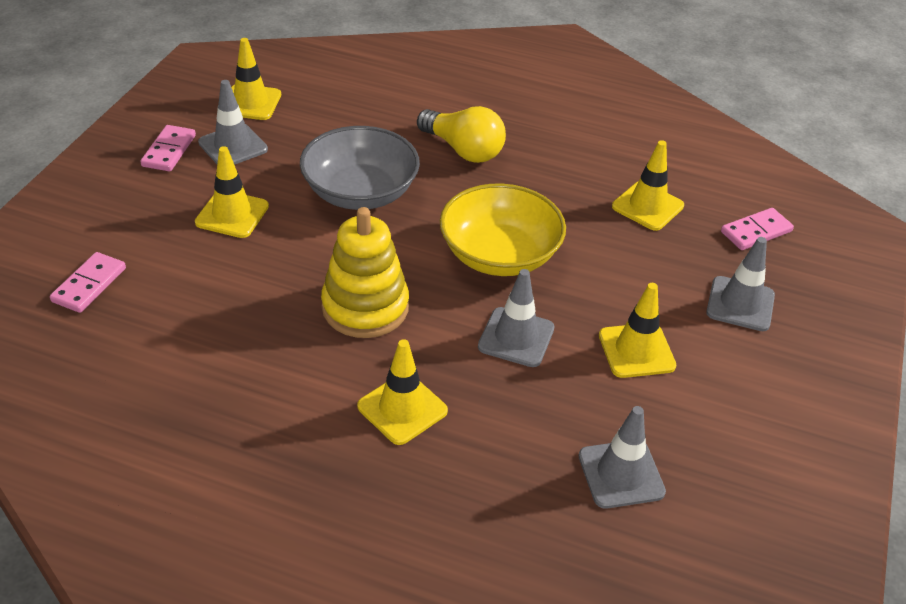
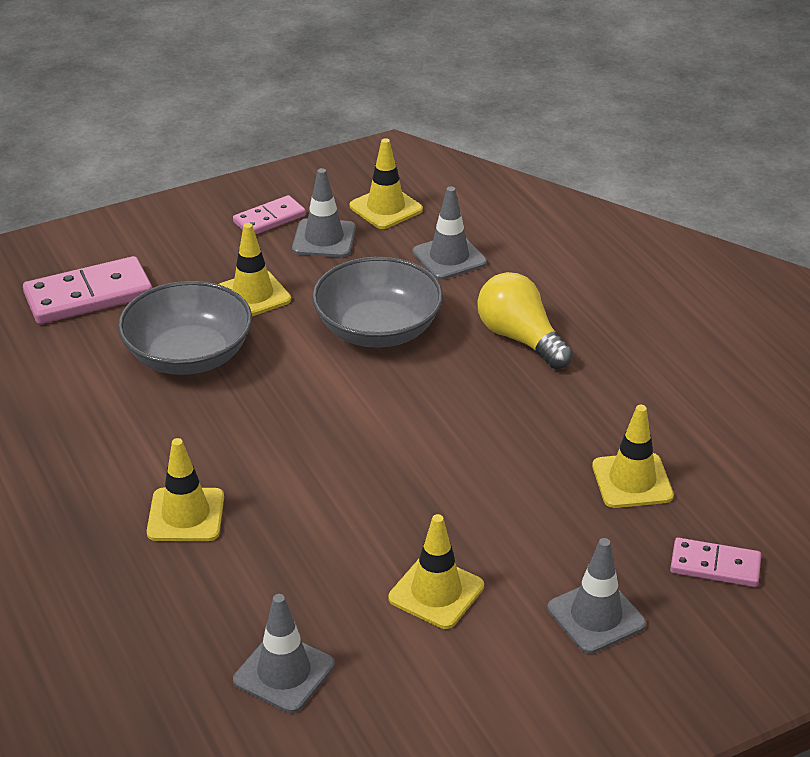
camera: 45 degrees right, 5 degrees down
(89, 285) = (89, 296): pink domino -> pink domino, size x1.67
(241, 287) = (189, 355): none -> grey bowl
(365, 307) = (259, 423): yellow stacking toy -> none
(463, 150) = (520, 338): yellow light bulb -> yellow light bulb turned 150 degrees clockwise
(499, 255) = (427, 445): yellow bowl -> none
(516, 337) = (347, 518): grey traffic cone -> grey traffic cone (449, 257)

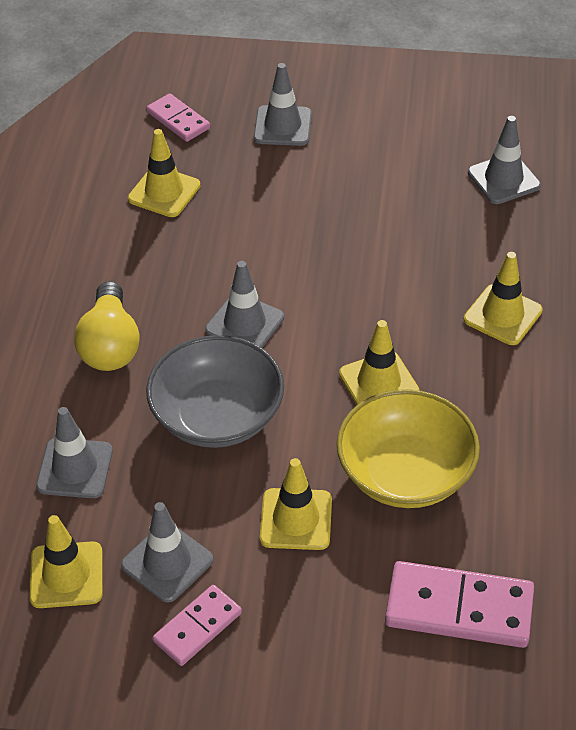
camera: 145 degrees left, 10 degrees up
(189, 355) = (405, 473): grey bowl -> yellow bowl
(269, 219) = (197, 627): pink domino -> pink domino turned 45 degrees counterclockwise
(425, 401) = (244, 324): none -> grey traffic cone
(436, 592) = (367, 182): yellow traffic cone -> yellow traffic cone (379, 383)

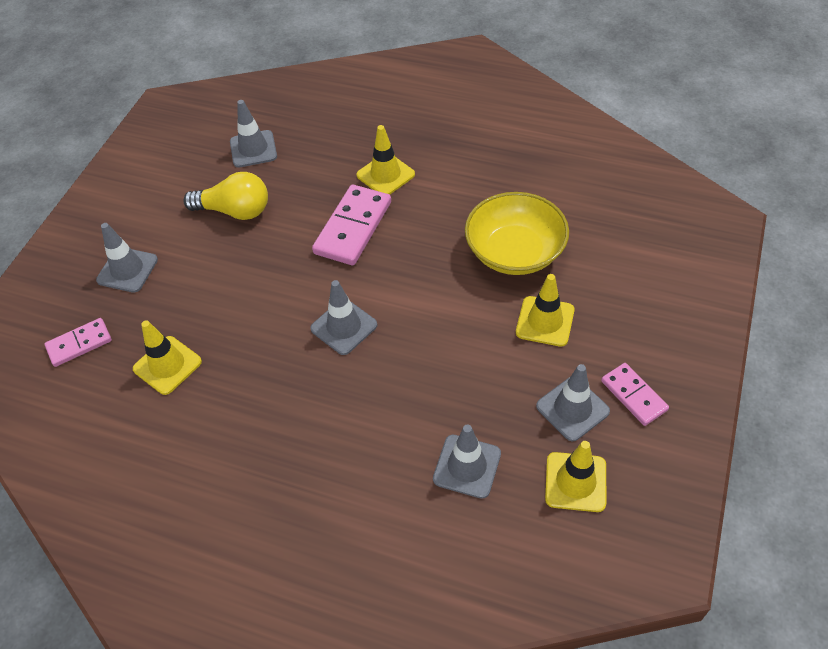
camera: 75 degrees left, 5 degrees up
(110, 344) = (336, 426): yellow light bulb -> yellow light bulb (235, 211)
(217, 416) = (435, 358): grey bowl -> none
(379, 383) = (429, 253): yellow traffic cone -> none
(459, 608) = (631, 244): pink domino -> pink domino (353, 227)

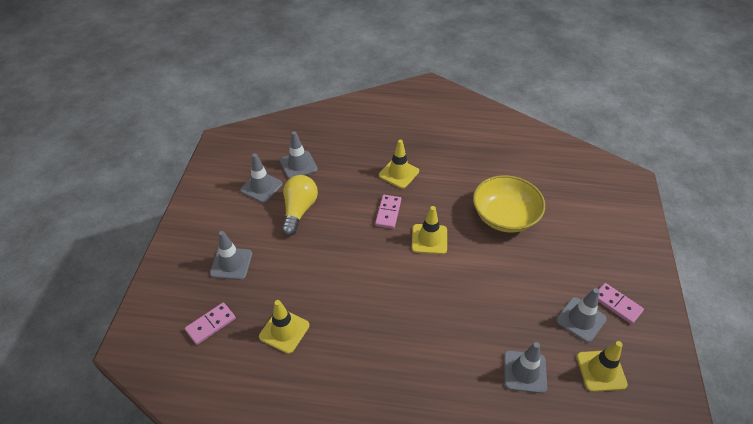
camera: 15 degrees left, 5 degrees down
(235, 211) = (299, 210): yellow light bulb -> yellow light bulb turned 75 degrees counterclockwise
(344, 327) = (405, 284): grey traffic cone -> grey traffic cone (261, 187)
(353, 227) = (388, 213): pink domino -> pink domino, size x0.60
(545, 321) = (541, 261): yellow traffic cone -> yellow traffic cone (429, 239)

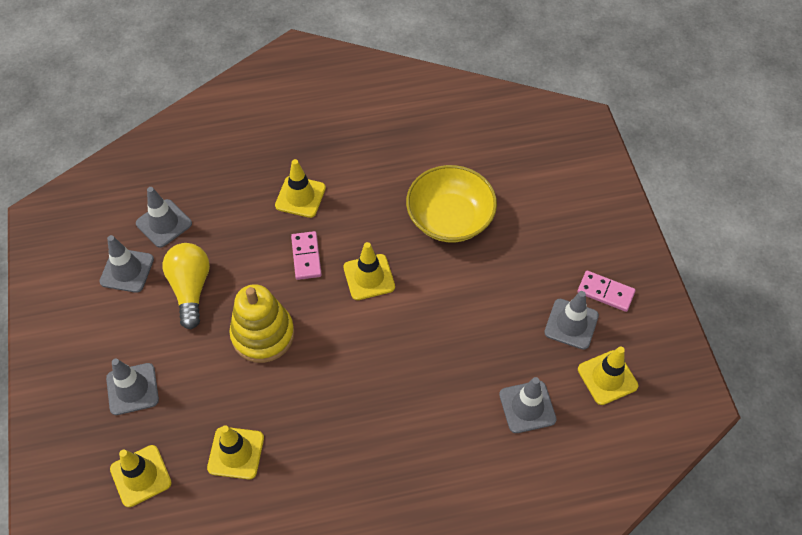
camera: 20 degrees left, 10 degrees up
(211, 324) = (141, 476): pink domino -> yellow traffic cone
(337, 255) = (263, 334): none -> yellow stacking toy

